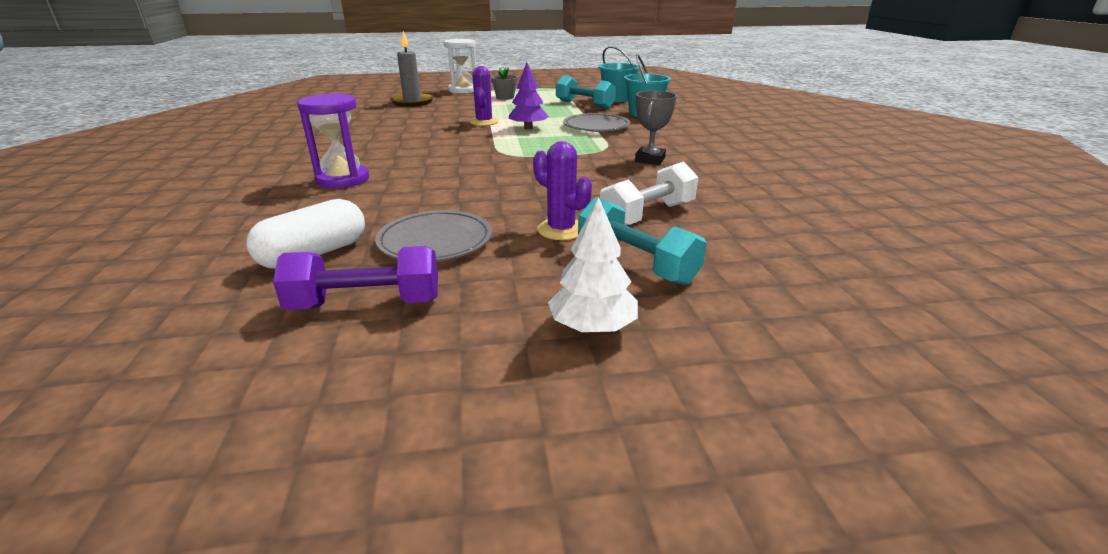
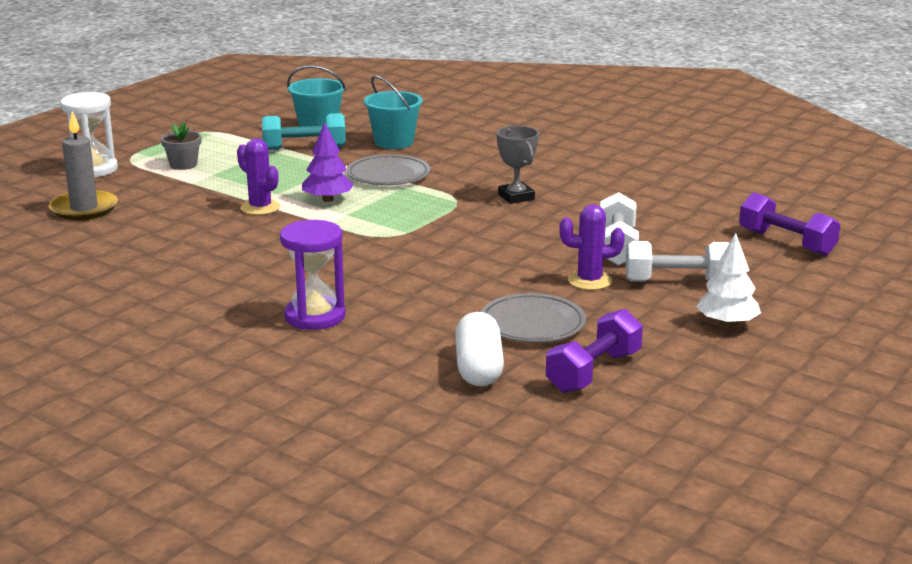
camera: 45 degrees left, 5 degrees down
(636, 263) = (677, 282): turquoise dumbbell -> white dumbbell
(846, 277) = (786, 242): none -> purple dumbbell

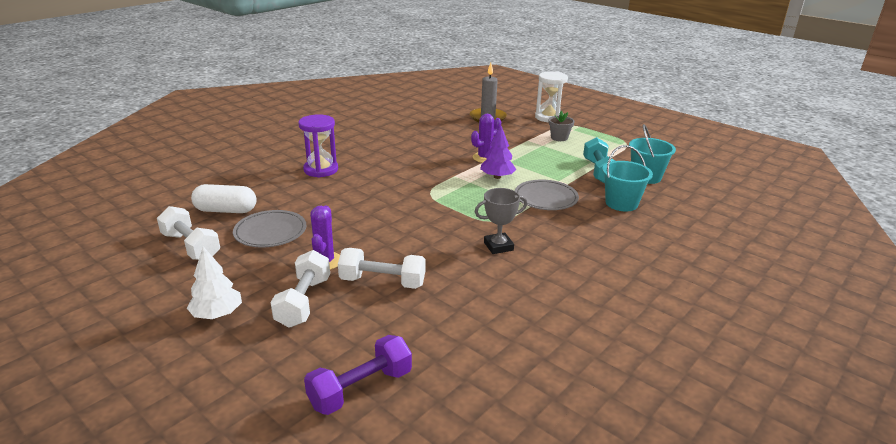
camera: 95 degrees right, 5 degrees up
(593, 372) = (191, 246): purple dumbbell -> white dumbbell

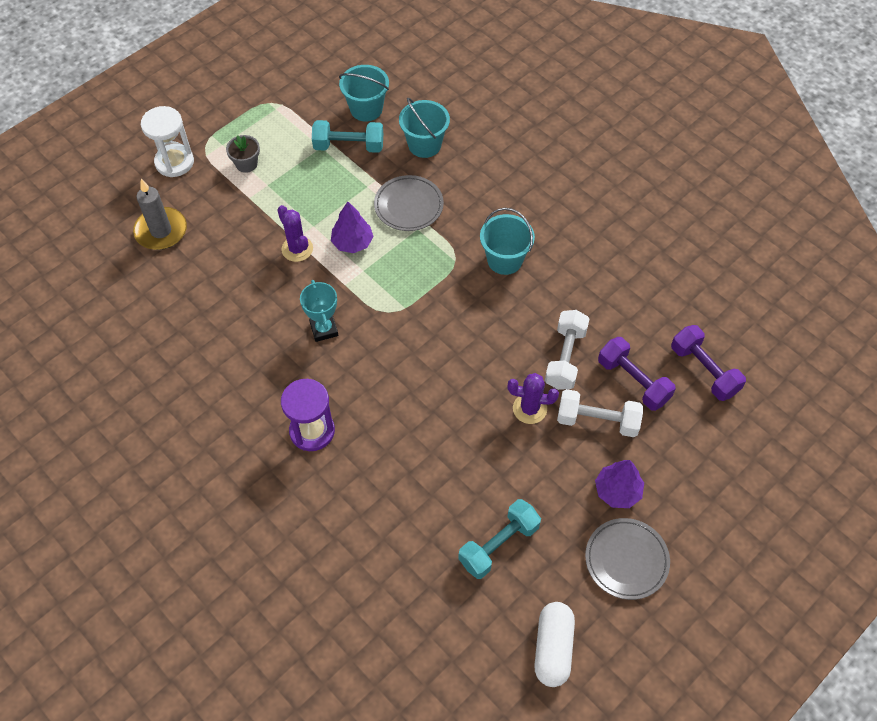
camera: 85 degrees left, 30 degrees up
(191, 246) = (498, 545): white dumbbell -> turquoise dumbbell
(217, 314) = (617, 491): white tree -> purple tree
(226, 210) = (416, 525): white capsule -> white capsule (553, 648)
(270, 232) = (470, 468): grey plate -> grey plate (626, 560)
(350, 328) = (633, 381): none -> purple dumbbell
(411, 170) = (324, 329): none -> turquoise trophy
(498, 246) = (504, 260): grey trophy -> turquoise bucket

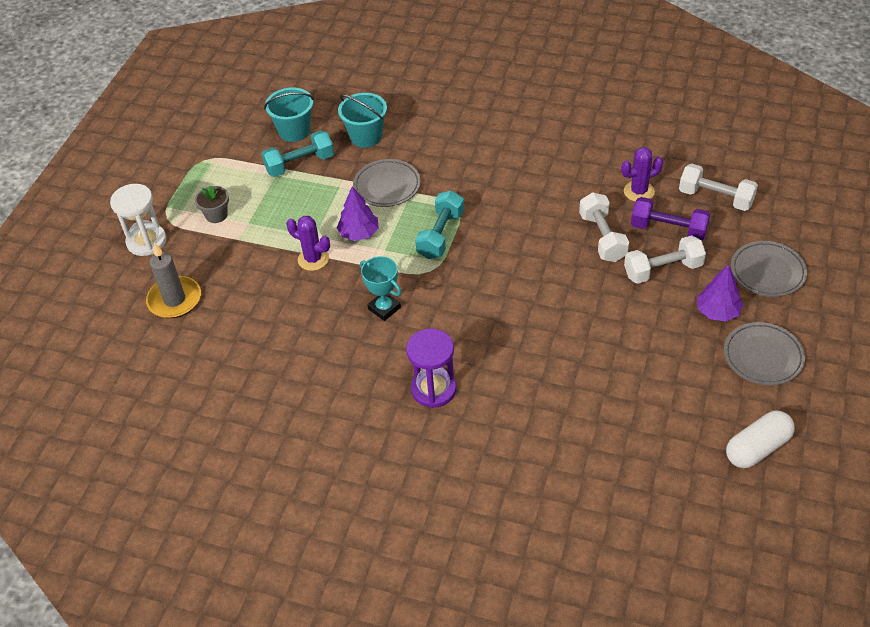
camera: 25 degrees left, 10 degrees down
(498, 545) = (656, 396): turquoise dumbbell -> turquoise dumbbell (441, 235)
(504, 260) = (498, 190): turquoise bucket -> none
(529, 409) = (603, 287): purple cactus -> purple cactus (639, 191)
(553, 648) = (757, 448): white capsule -> white capsule turned 75 degrees clockwise
(696, 475) = (767, 272): none -> grey plate
(704, 370) = (715, 198): purple dumbbell -> white dumbbell

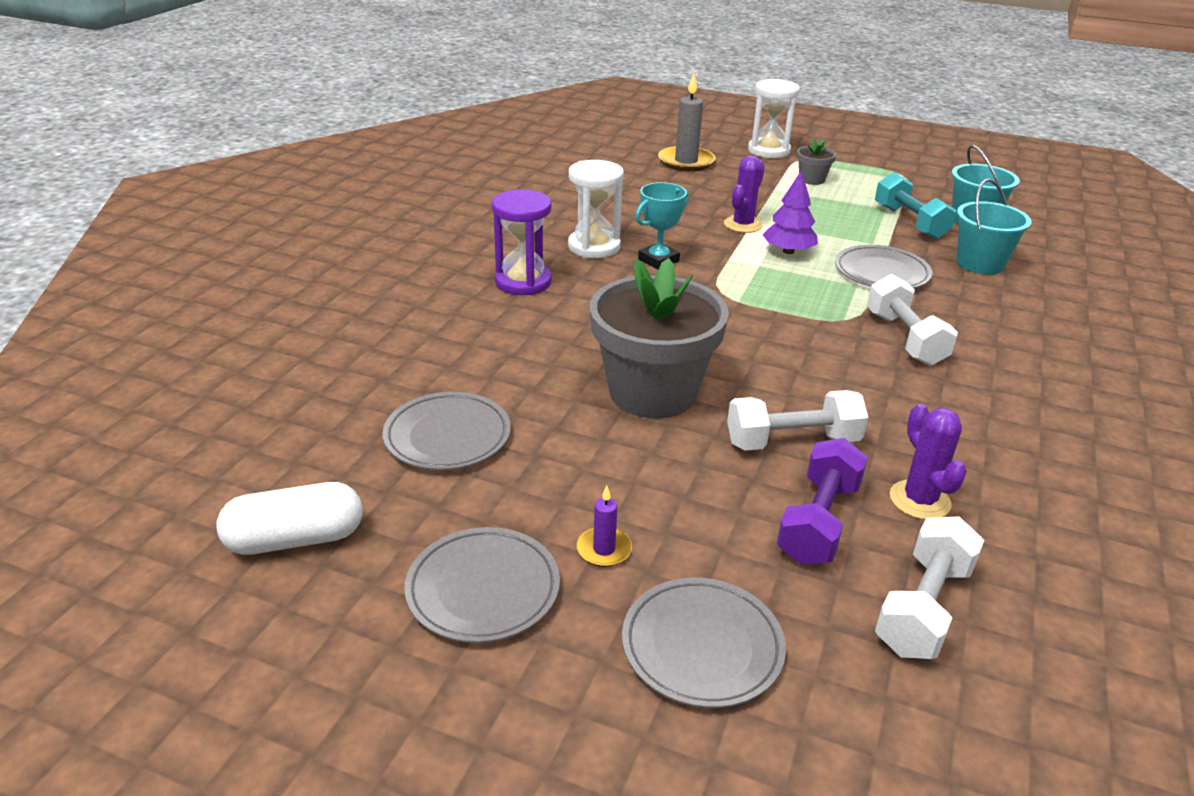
camera: 90 degrees right, 15 degrees down
(365, 351) = (594, 247): none -> white hourglass
(441, 235) = (789, 303): turquoise dumbbell -> none
(569, 301) = (652, 392): none -> grey flower pot
(643, 397) = (447, 436): none -> grey plate
(663, 270) = (713, 498): white dumbbell -> white dumbbell (904, 338)
(717, 312) = (604, 549): purple tree -> purple candle
(757, 448) = (295, 539): white capsule -> white capsule turned 75 degrees counterclockwise

